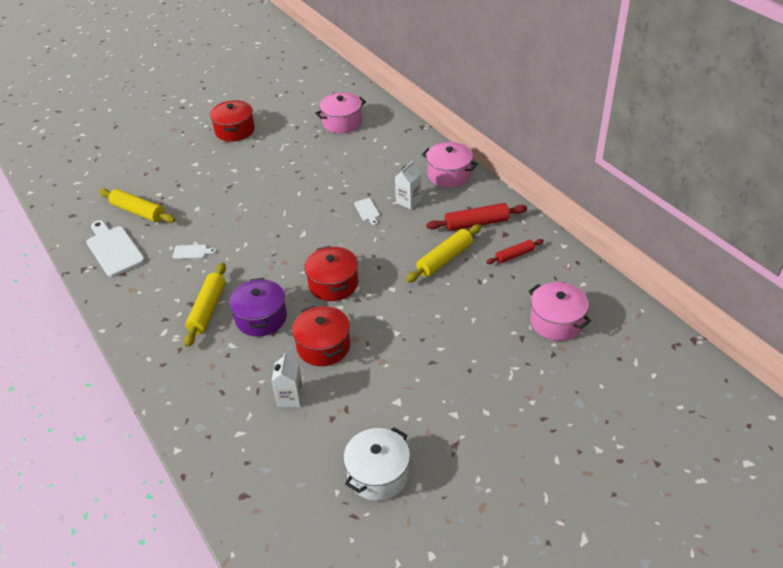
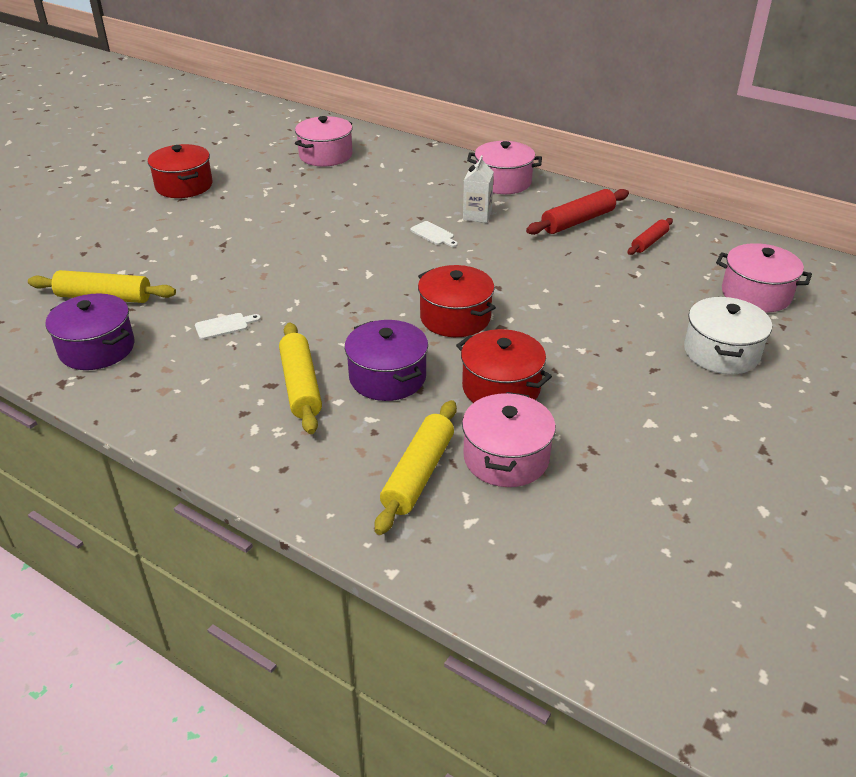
camera: 25 degrees left, 5 degrees down
(114, 249) = (97, 348): white cutting board -> purple pot
(290, 397) = (506, 458): white carton -> pink pot
(378, 474) = (701, 512): white pot -> white pot (721, 352)
(444, 259) = (572, 262): yellow rolling pin -> yellow rolling pin (418, 474)

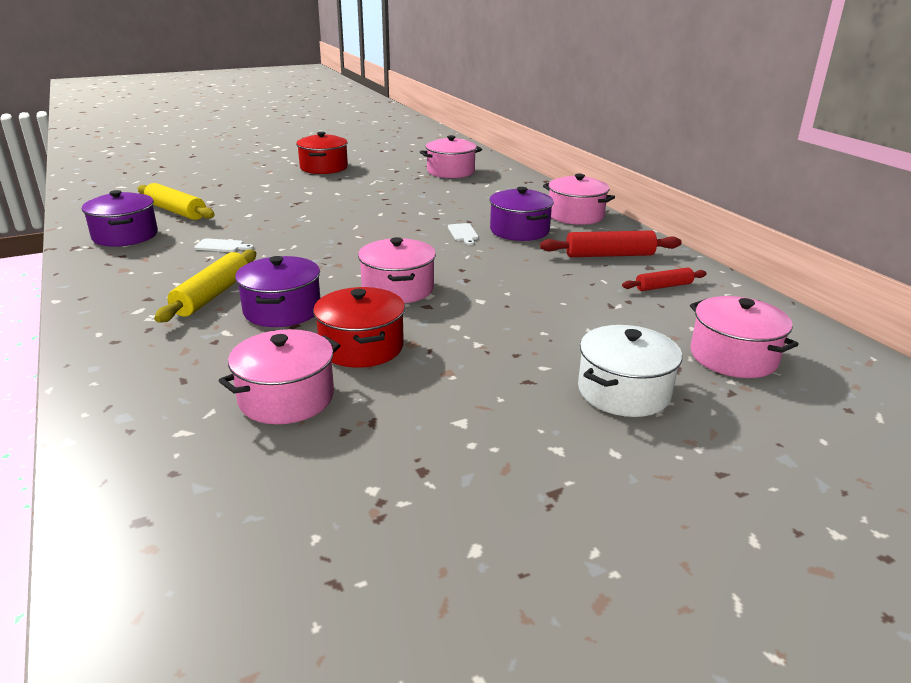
camera: 30 degrees right, 10 degrees down
(418, 474) = (199, 382): yellow rolling pin -> none
(455, 317) = (398, 289): red pot -> pink pot
(477, 215) = (519, 231): white carton -> purple pot

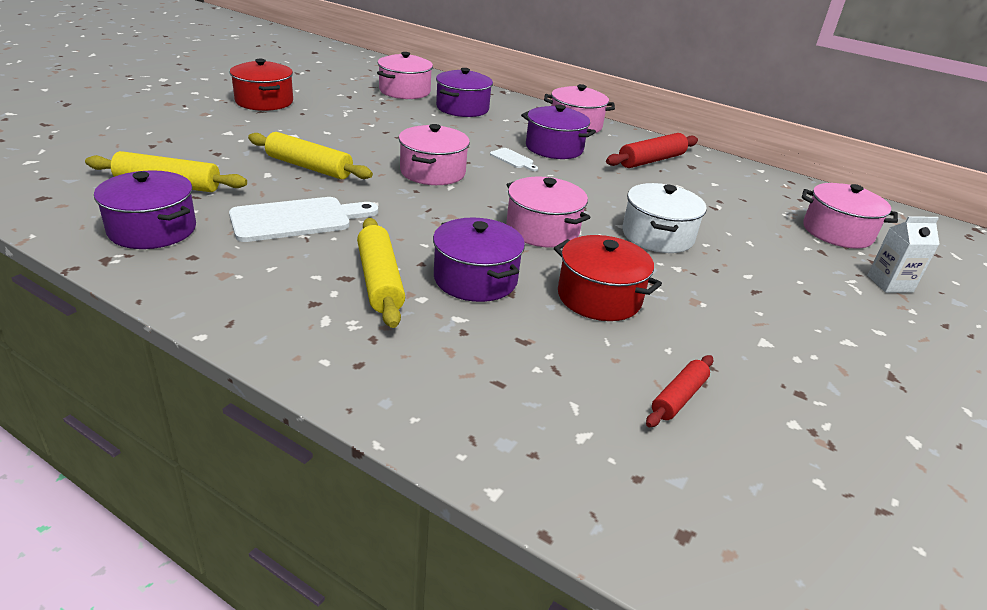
camera: 35 degrees left, 5 degrees up
(221, 246) = (297, 219): white cutting board -> white cutting board, size x2.08
(285, 214) = (309, 167): none -> yellow rolling pin
(286, 398) = (615, 368): pink pot -> pink pot (432, 172)
(482, 189) = (462, 108): none -> purple pot
(624, 391) = (819, 280): white pot -> white pot (657, 236)
(663, 286) = (723, 182): red rolling pin -> red rolling pin (679, 398)
(715, 417) = (889, 284): none -> white carton

